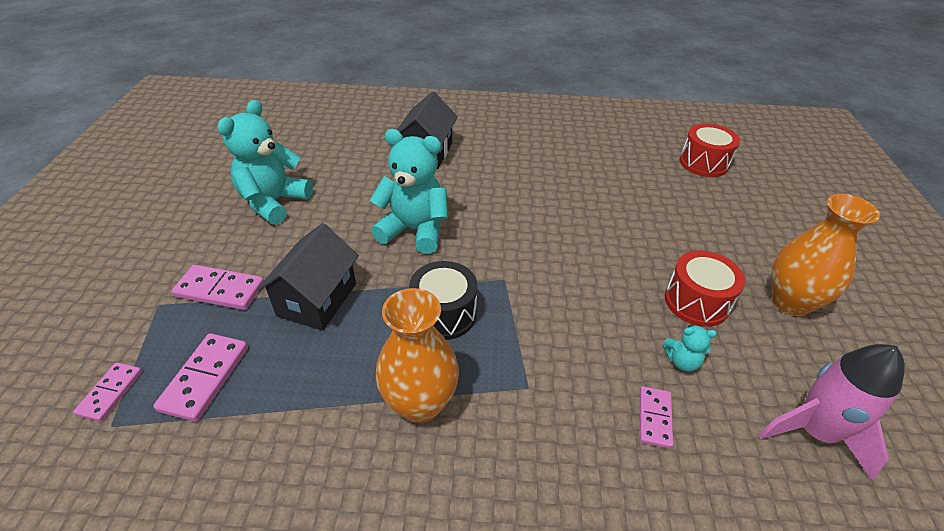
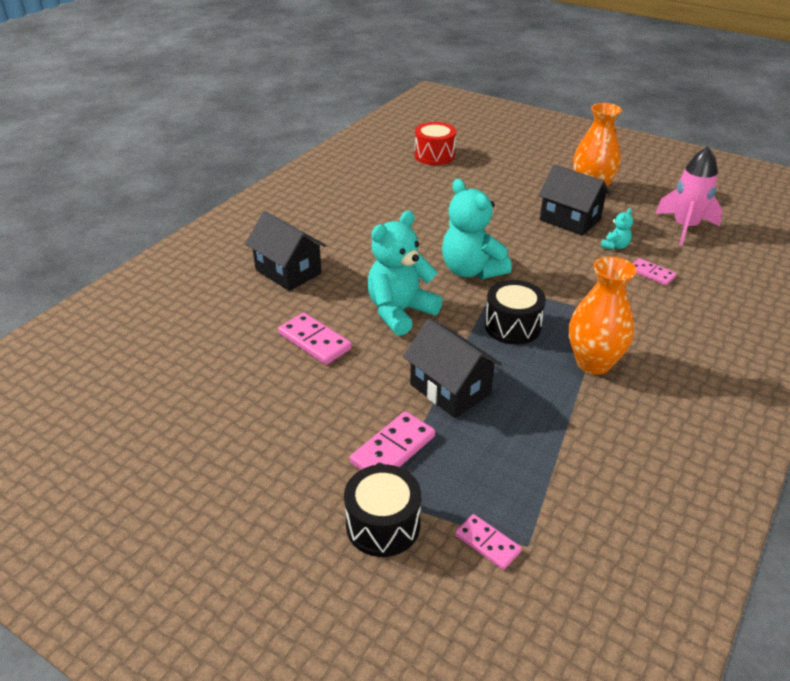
camera: 60 degrees left, 5 degrees down
(125, 315) = (383, 525): none -> black drum
(205, 378) = (504, 476): pink domino -> pink domino (314, 341)
(274, 202) = (279, 388): turquoise teddy bear -> turquoise teddy bear (471, 270)
(696, 302) = (570, 220): red drum -> black house

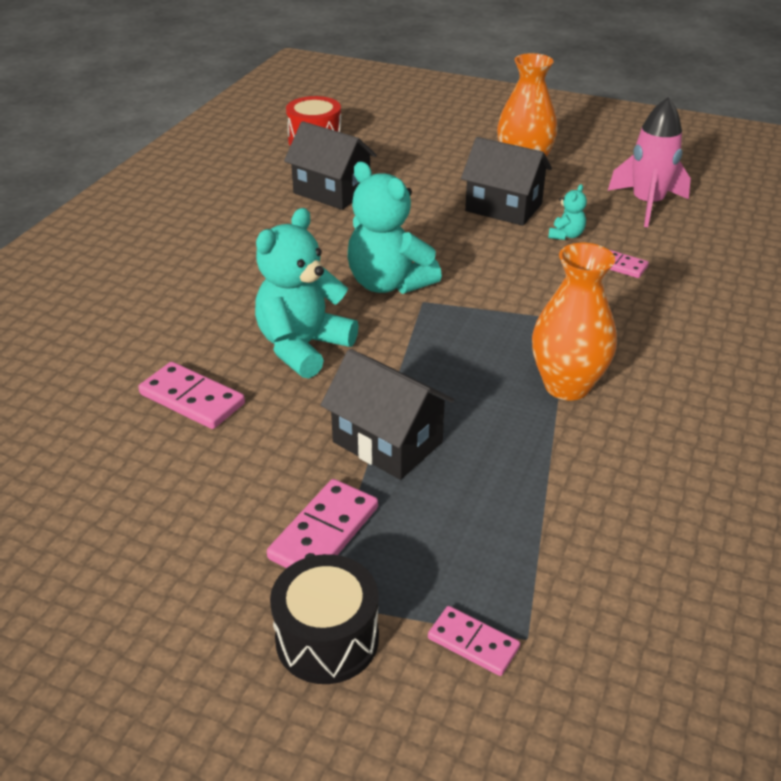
camera: 10 degrees left, 0 degrees up
(288, 271) = (141, 309): black house -> black house (332, 192)
(512, 326) = (455, 350): black drum -> none

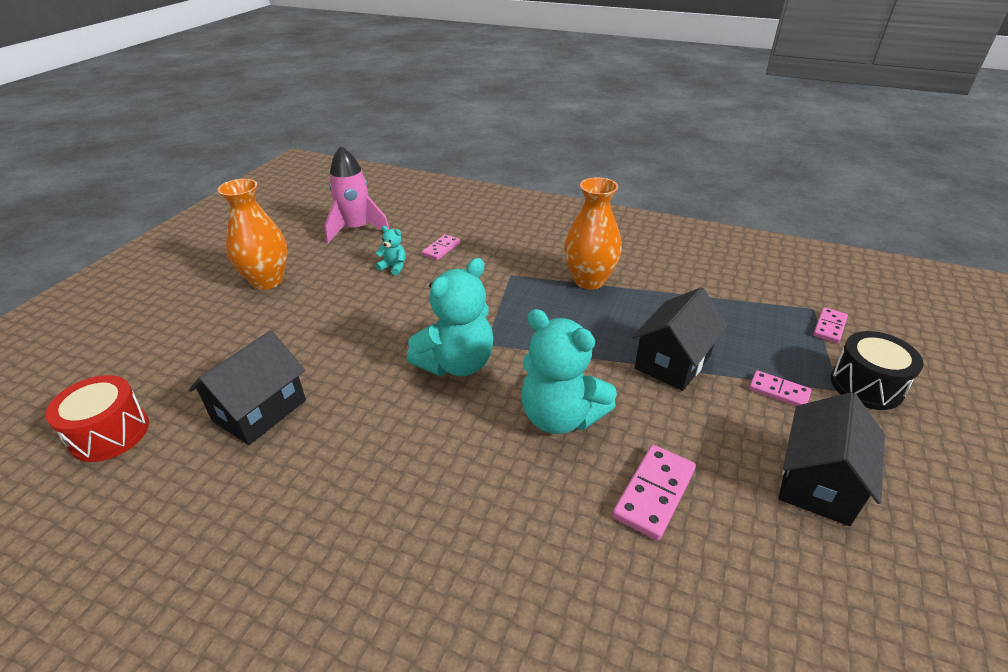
camera: 90 degrees left, 0 degrees up
(324, 532) = (778, 391): pink domino -> pink domino, size x0.65
(503, 207) = (338, 295): black house -> black house (817, 482)

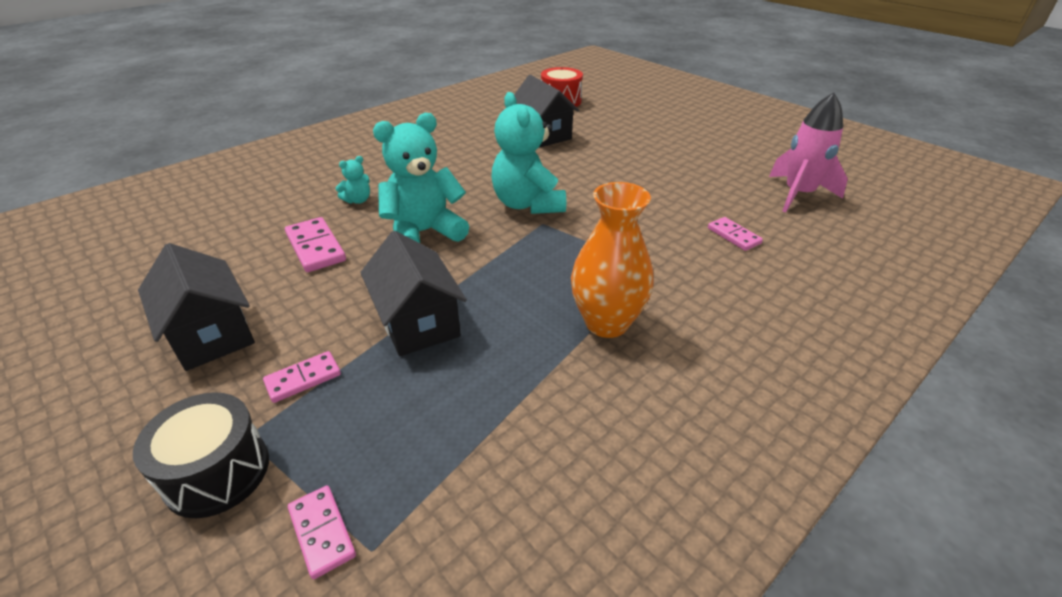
camera: 115 degrees right, 0 degrees up
(267, 281) = (706, 146): orange vase -> none
(394, 267) = (704, 202): turquoise teddy bear -> turquoise teddy bear (358, 200)

